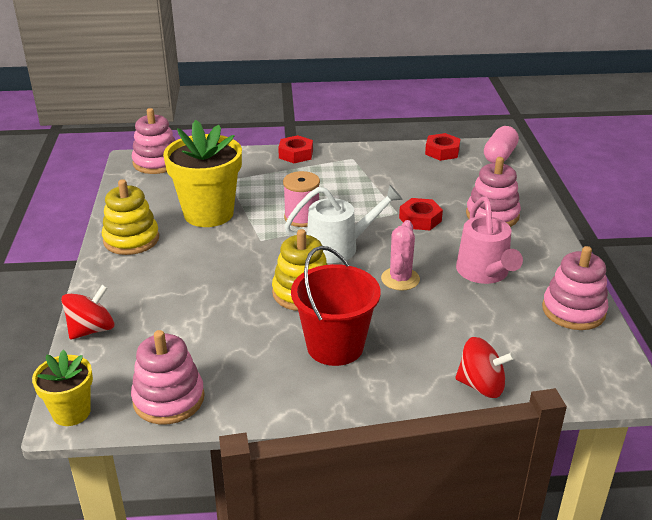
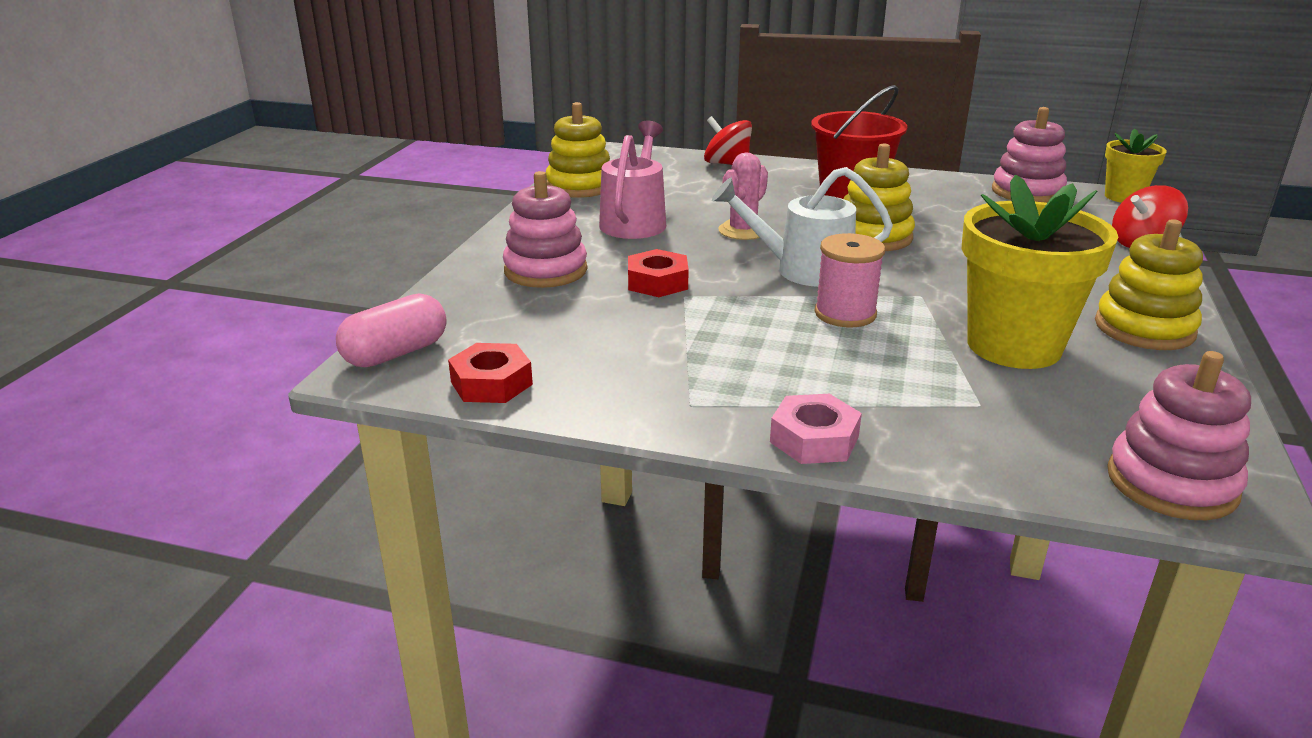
camera: 160 degrees left, 5 degrees down
(296, 154) = (814, 439): red nut -> pink nut
(573, 311) = (580, 186): pink stacking toy -> yellow stacking toy

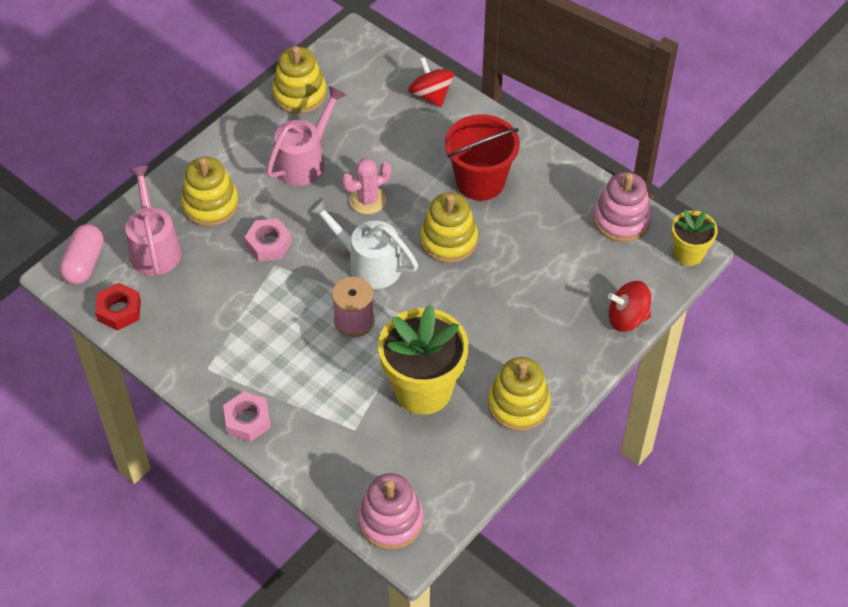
camera: 25 degrees right, 25 degrees up
(396, 353) = (84, 263): pink capsule -> pink capsule turned 60 degrees counterclockwise
(496, 317) = (154, 247): none -> pink watering can
(545, 270) = (210, 204): pink stacking toy -> yellow stacking toy
(657, 282) = (268, 244): red nut -> pink nut

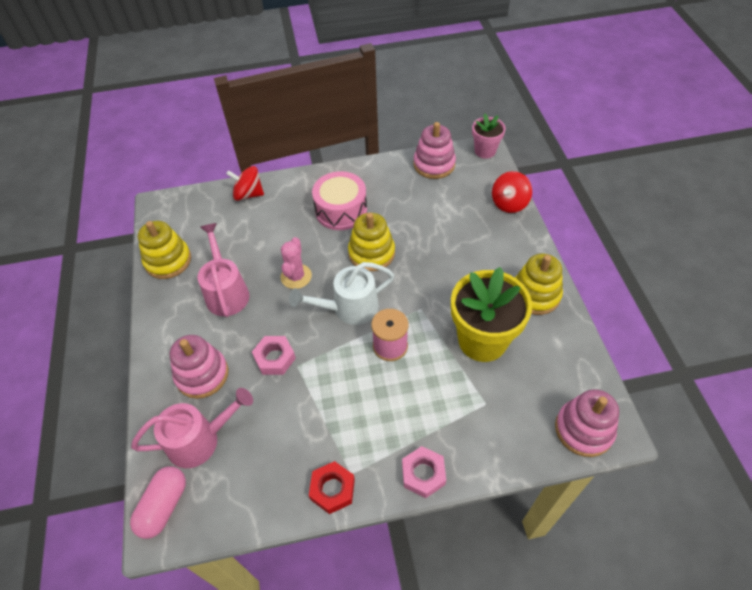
camera: 50 degrees left, 0 degrees up
(84, 263) = (164, 506): pink capsule -> pink capsule turned 60 degrees clockwise
(119, 310) = (236, 507): red nut -> red nut (332, 489)
(154, 247) = (201, 440): pink watering can -> pink watering can turned 135 degrees clockwise
(210, 204) = (202, 374): yellow stacking toy -> pink stacking toy
(480, 181) = (341, 210): red bucket -> pink drum
(688, 254) = (485, 151): yellow flower pot -> pink flower pot

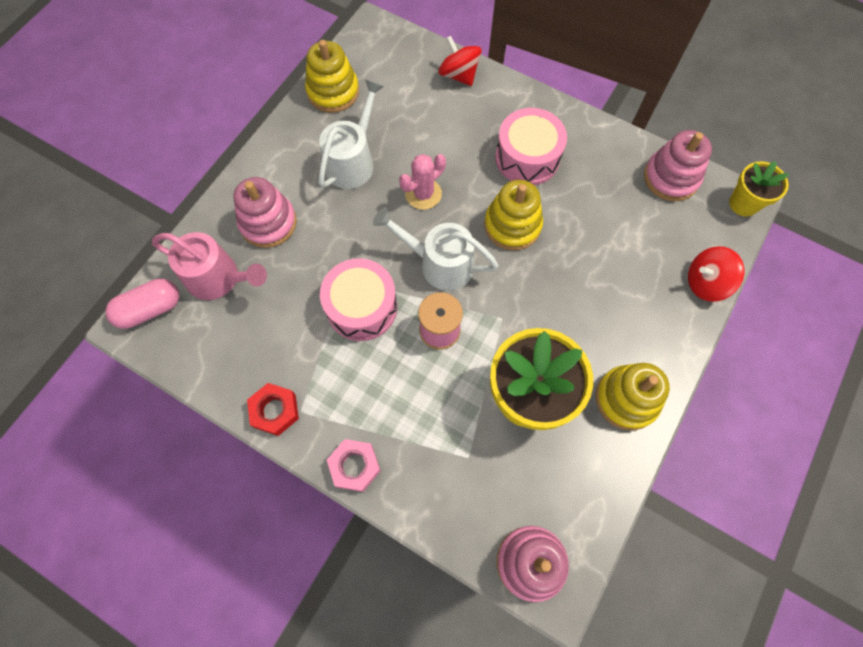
camera: 40 degrees right, 15 degrees up
(226, 291) = (353, 160): pink watering can -> white watering can
(275, 358) = (335, 257): pink nut -> none
(325, 374) = (361, 307): none -> pink drum
(485, 151) = (743, 203): pink flower pot -> yellow flower pot

